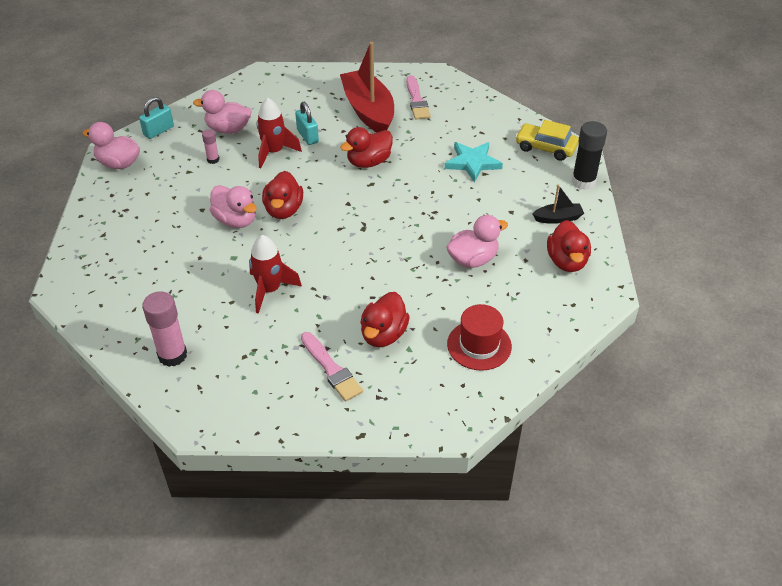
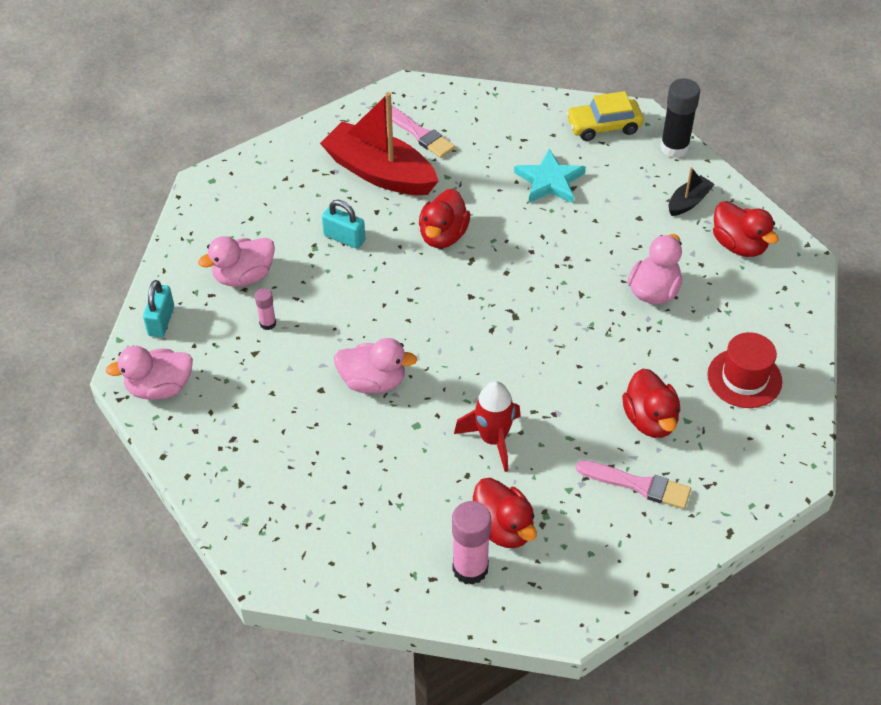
camera: 35 degrees left, 5 degrees up
(274, 152) = (328, 277): red rocket -> none
(283, 210) = (412, 341): red duck -> red duck (503, 528)

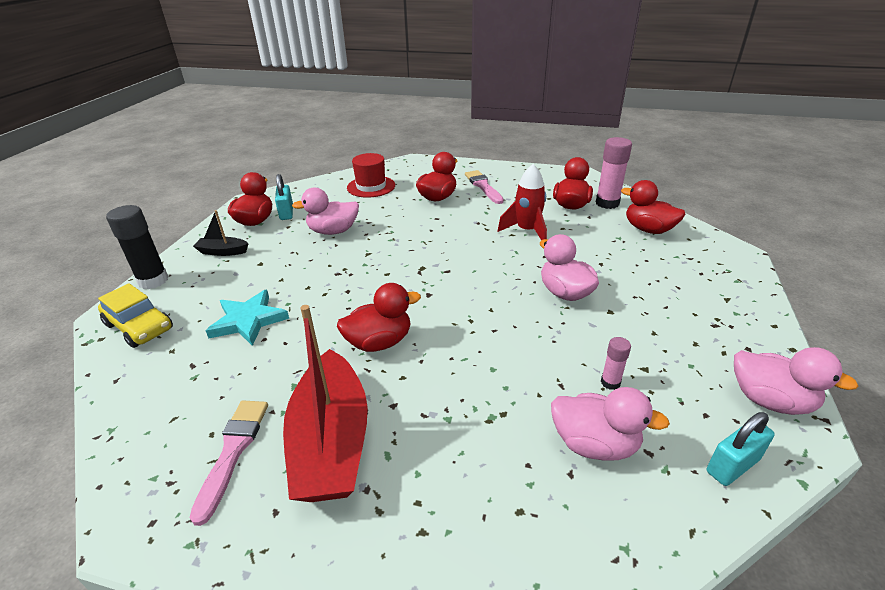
camera: 130 degrees left, 15 degrees down
(344, 238) = (454, 403): turquoise padlock -> turquoise padlock (286, 213)
(383, 546) = (648, 229): none -> red duck

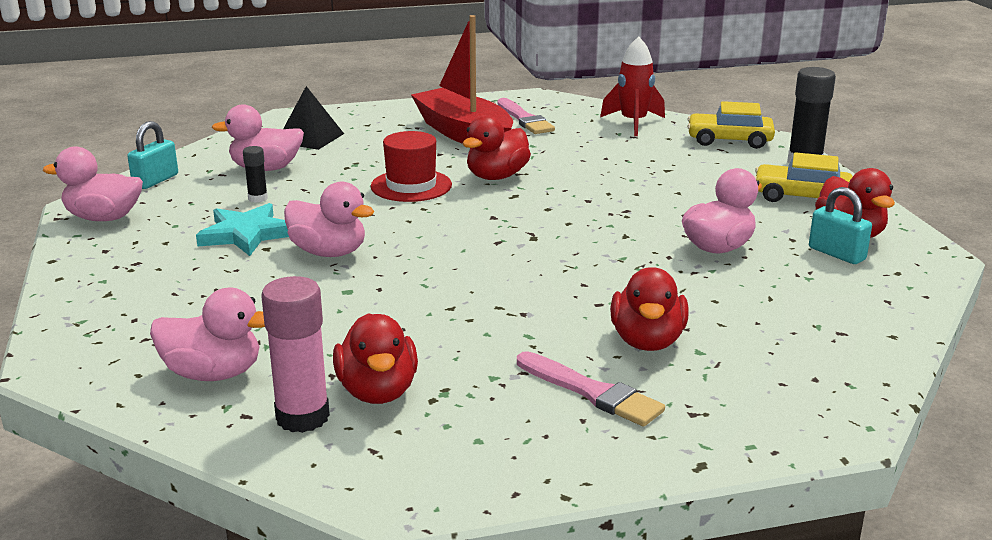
camera: 150 degrees right, 10 degrees down
(223, 252) = (801, 197): black boat -> yellow car
(248, 320) = (643, 162): turquoise star -> turquoise star (246, 234)
(371, 186) = (802, 331): red hat -> red hat (411, 186)
(518, 516) = (310, 138): none -> black pyramid
(527, 231) = (429, 318): red rocket -> red rocket (633, 123)
(610, 382) = (258, 198): pink glue stick -> black glue stick
(648, 229) = (213, 374): red duck -> pink duck

